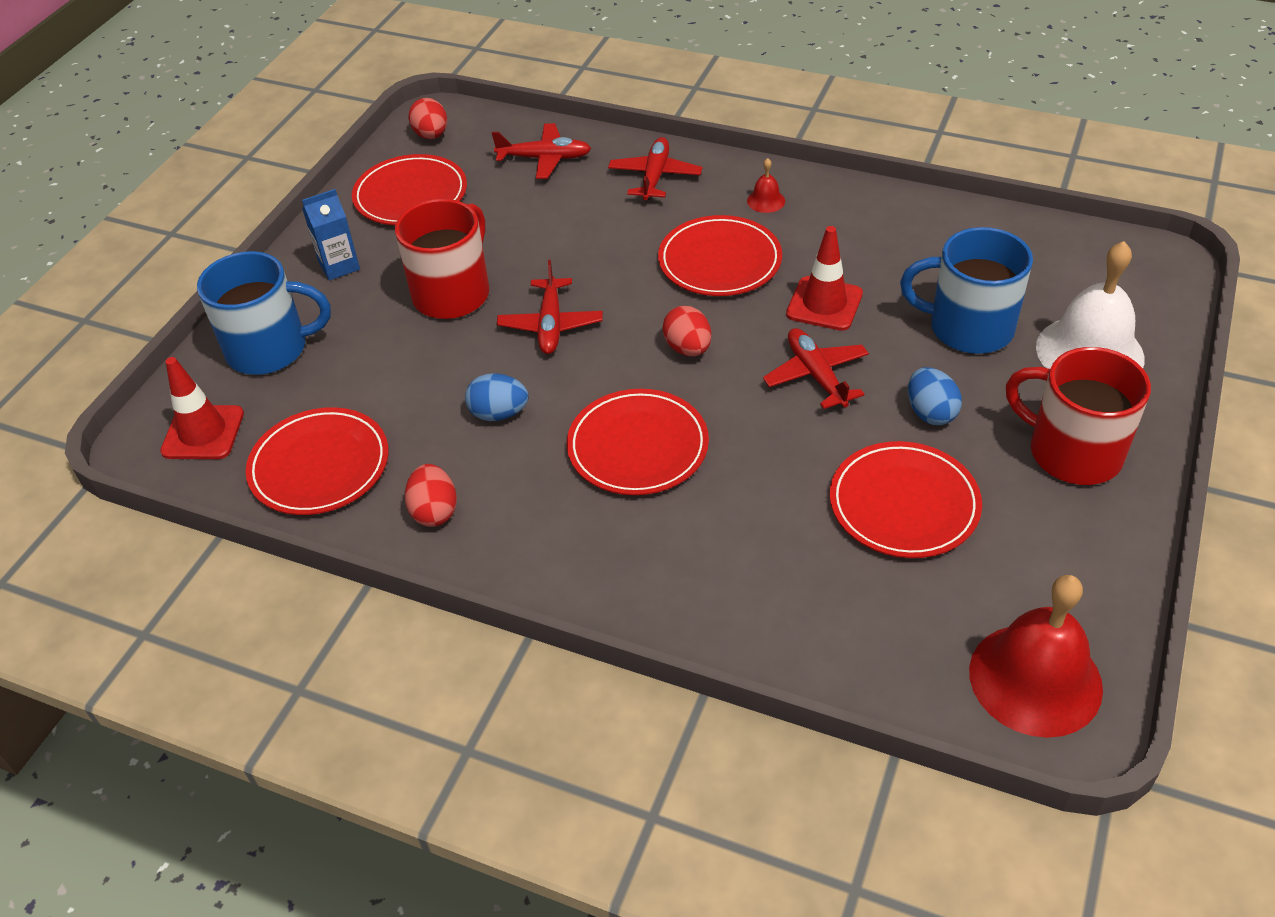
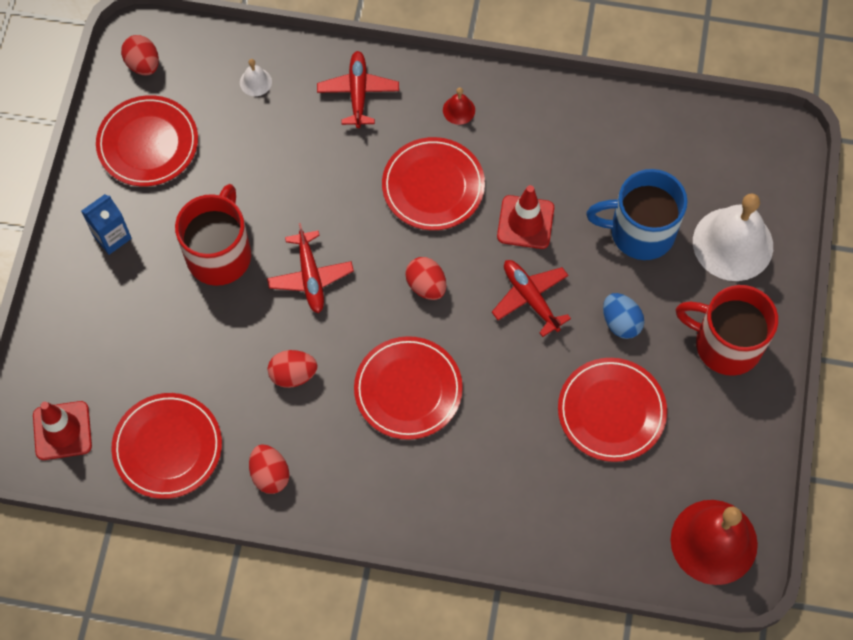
camera: 15 degrees left, 20 degrees up
(270, 349) = (85, 337): blue mug -> none
(499, 414) = (293, 374): blue egg -> red egg
(545, 158) = (255, 82): red plane -> white bell

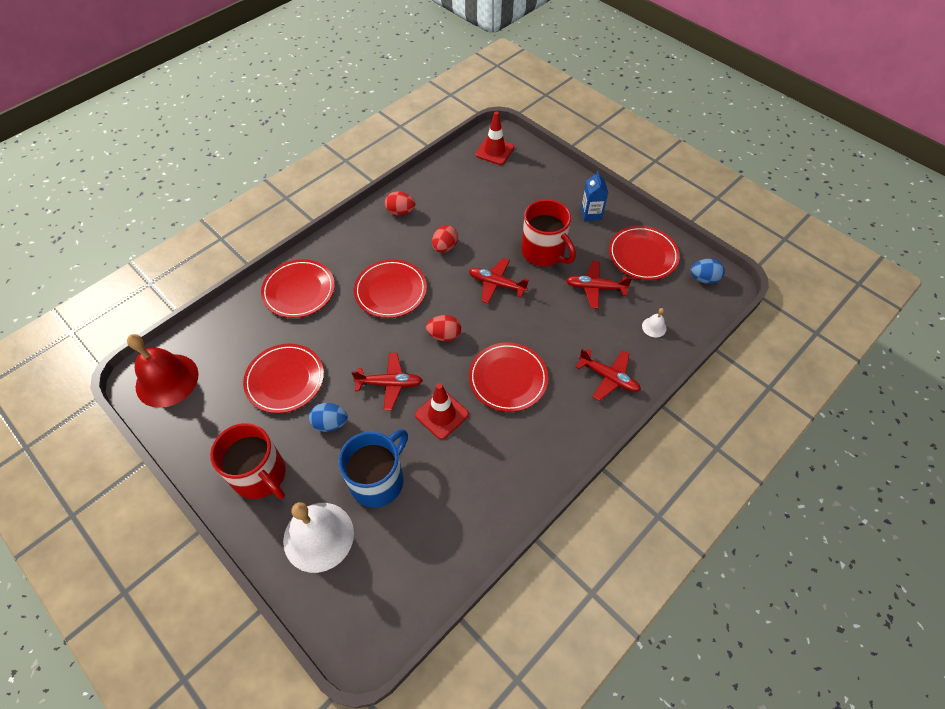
camera: 125 degrees right, 10 degrees down
(143, 64) = (703, 279): red egg -> blue egg
(168, 447) = (451, 182): red plate -> red plate (299, 291)
(238, 168) = (595, 288): none -> red plane
(459, 110) = (554, 428): red bell -> none
(725, 344) = (260, 475): red mug -> red mug turned 75 degrees clockwise

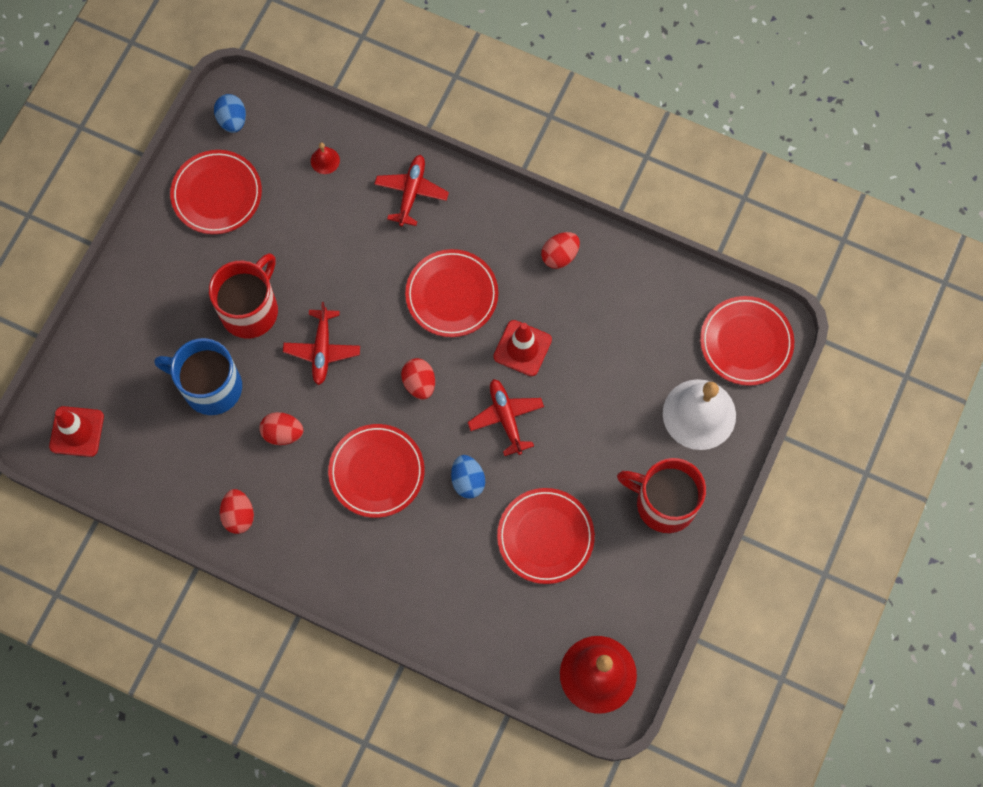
camera: 110 degrees left, 15 degrees up
(260, 475) = (663, 503): red mug -> red mug turned 90 degrees counterclockwise
(299, 291) = (416, 585): red plate -> red plate (746, 342)
(330, 423) = (578, 460): blue egg -> blue egg (467, 481)
(378, 480) = (620, 382): blue mug -> blue mug (210, 387)
(513, 472) = (560, 256): none -> red egg
(591, 214) = (164, 271): blue carton -> none
(595, 288) = (288, 236): red plane -> none
(654, 327) = (325, 160): white bell -> red bell

